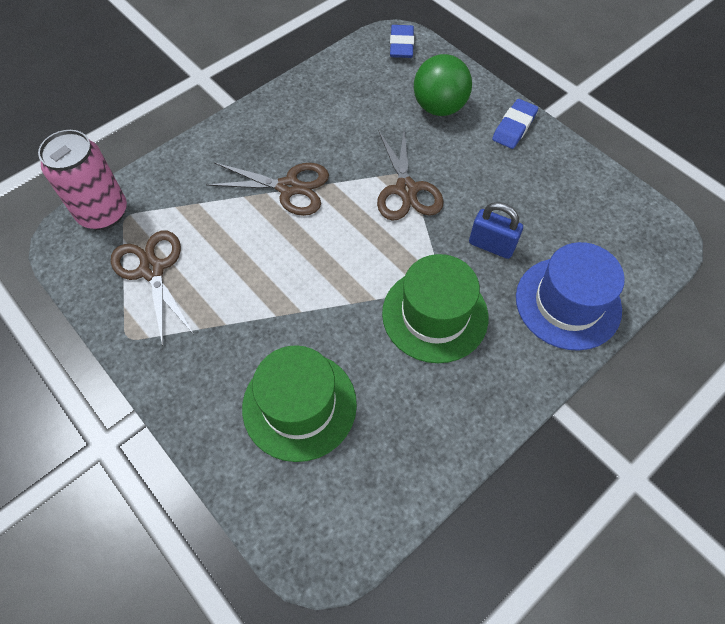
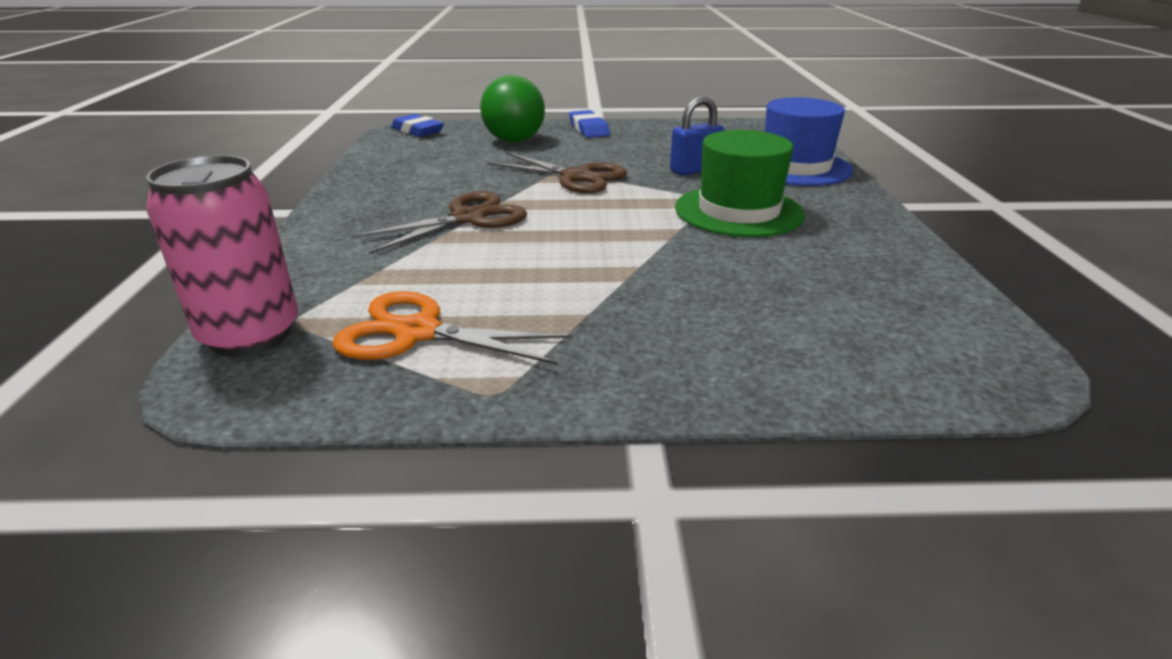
camera: 50 degrees left, 30 degrees down
(152, 270) = (418, 333): brown scissors -> orange scissors
(299, 405) = (769, 309): green hat -> none

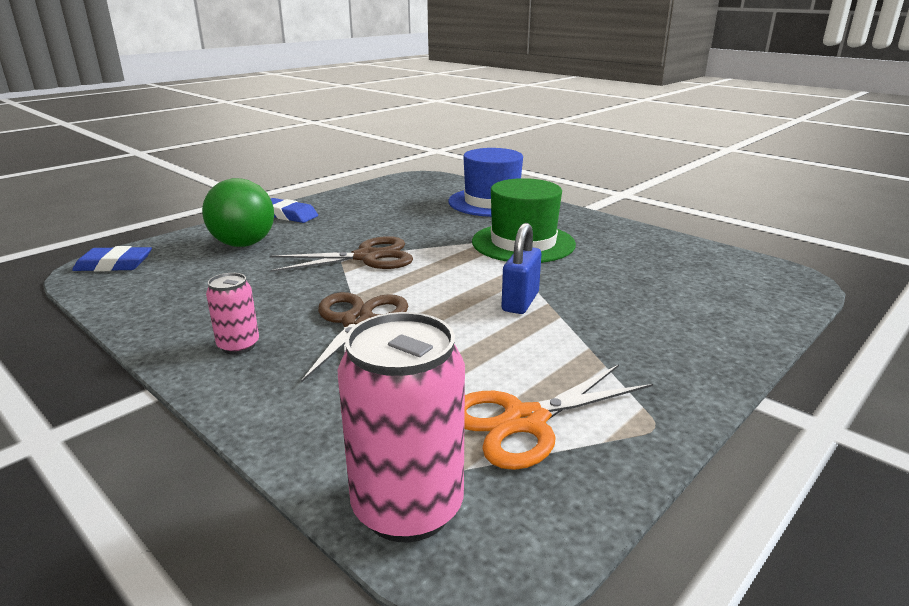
camera: 45 degrees left, 5 degrees down
(375, 203) = (238, 346): none -> pink can
(695, 170) = (438, 224): blue padlock -> blue padlock (520, 302)

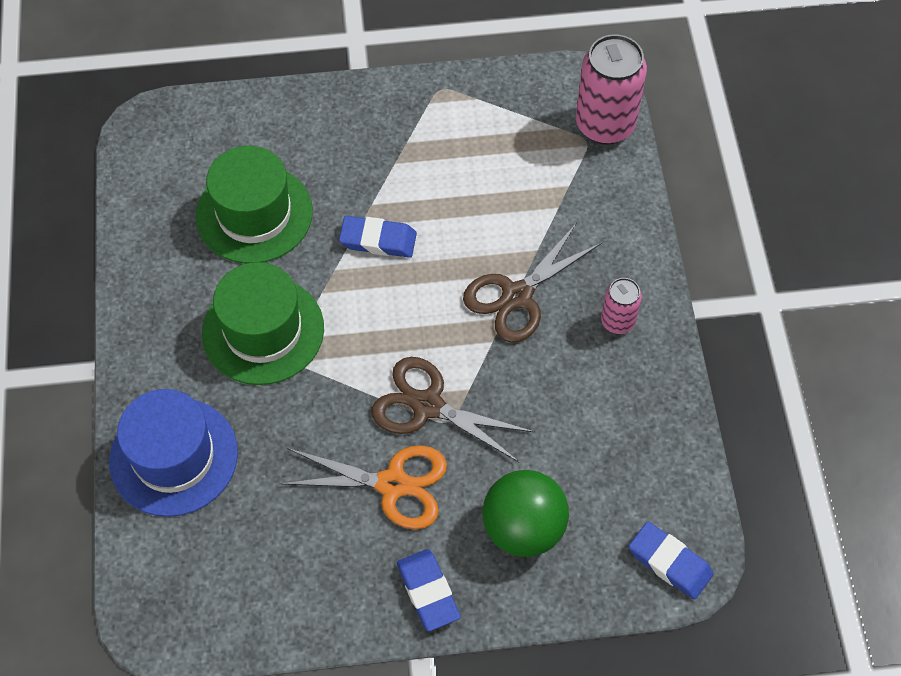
camera: 140 degrees left, 35 degrees up
(520, 302) = (378, 240): blue padlock -> blue eraser
(525, 421) = (501, 135): orange scissors -> orange scissors (392, 484)
(629, 276) = (254, 214): none -> green hat

